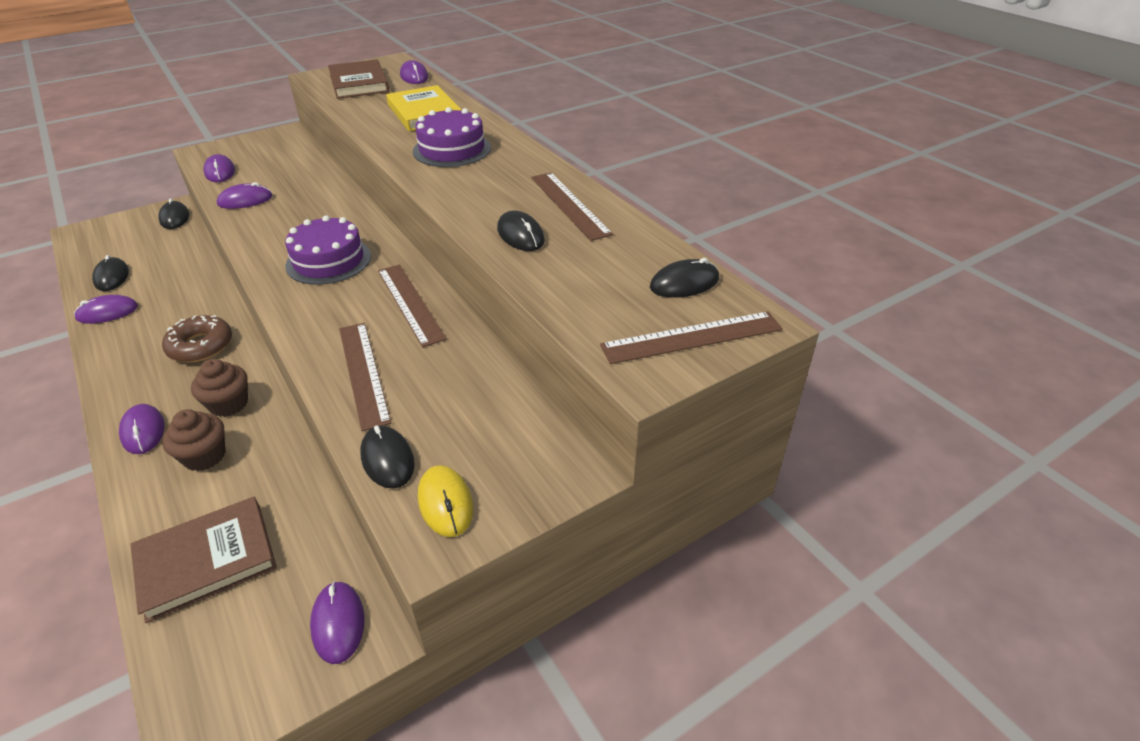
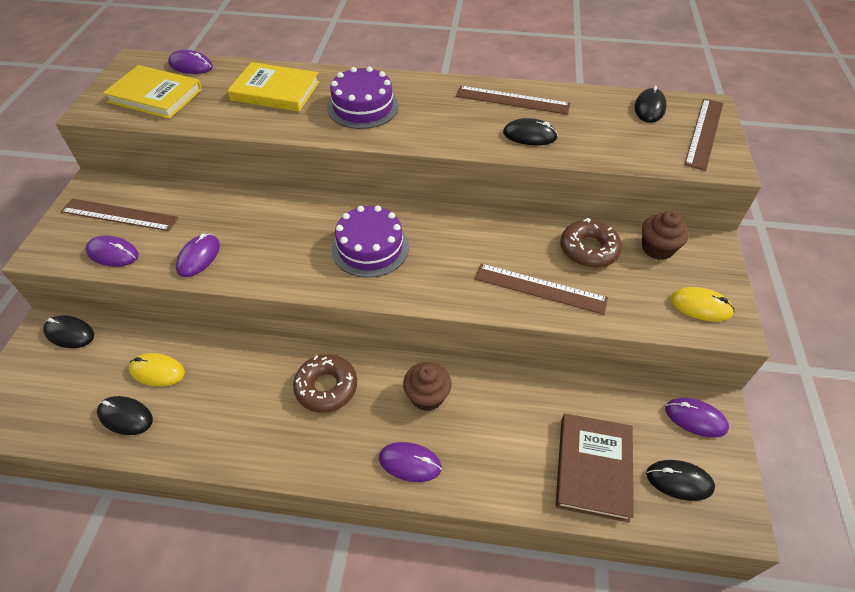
camera: 50 degrees left, 10 degrees up
(107, 312) = (191, 438): purple mouse -> none
(163, 266) = (157, 371): none -> yellow mouse
(204, 456) = (478, 432): brown cupcake -> brown cupcake (657, 248)
(359, 83) = (155, 96): brown book -> yellow book
(387, 459) = (642, 314): black mouse -> black mouse (679, 481)
(410, 303) = (478, 232): brown ruler -> brown ruler (119, 215)
(458, 380) = (588, 249): none -> brown donut

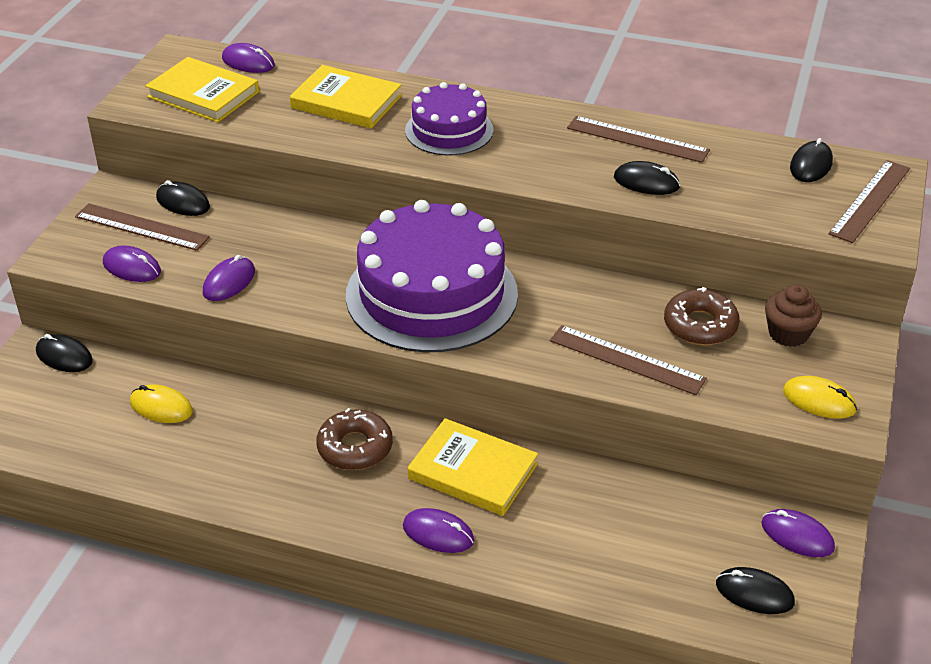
camera: 10 degrees right, 10 degrees down
(125, 416) = (122, 447): black mouse -> black mouse (183, 202)
(370, 248) = (431, 294): purple cake -> purple cake, size x1.82
(427, 396) = (472, 471): brown cupcake -> yellow book
(593, 468) = (654, 567): brown book -> none

